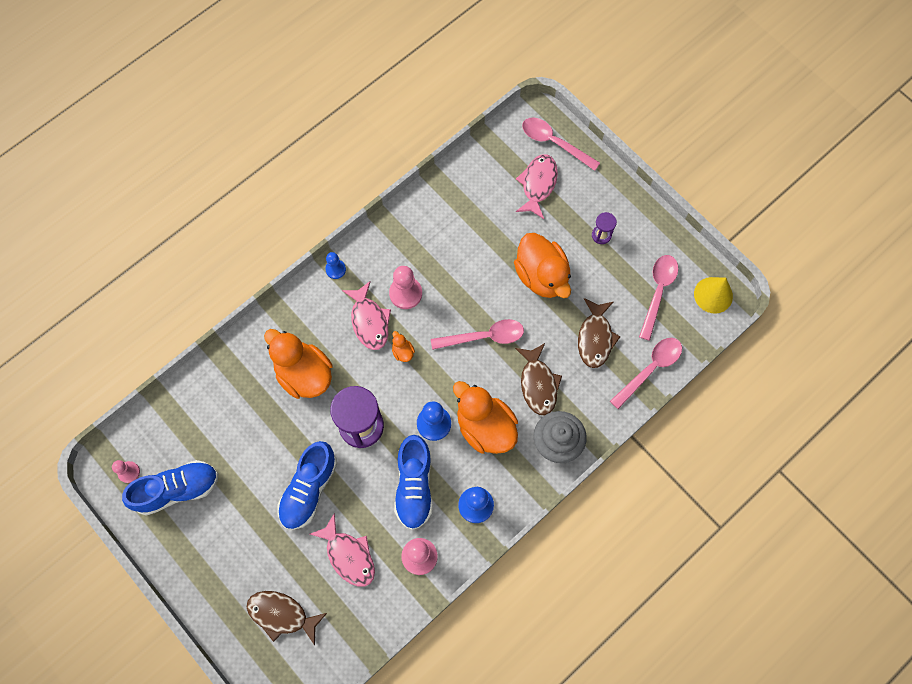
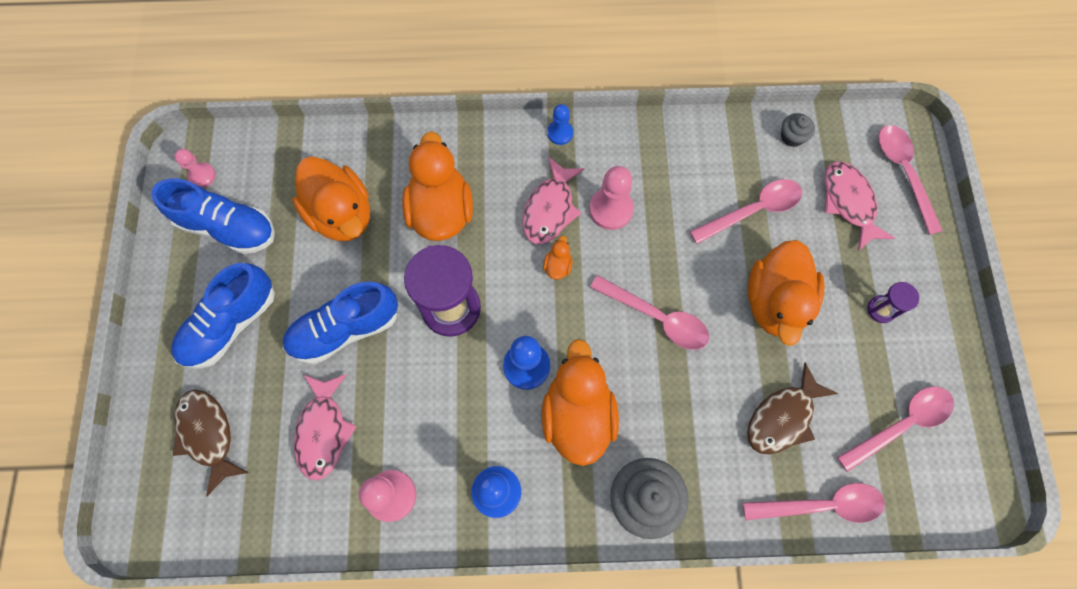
camera: 40 degrees right, 0 degrees up
(243, 424) = (341, 214): none -> orange duck
(414, 486) = (450, 415): blue shoe -> blue shoe (231, 324)
(475, 167) = (792, 137): none -> grey cupcake
(488, 230) = (753, 210): none -> pink spoon
(538, 184) = (849, 203): pink fish -> pink fish turned 75 degrees counterclockwise
(538, 384) = (675, 415): brown fish -> none
(713, 295) = (969, 481): yellow cone -> none

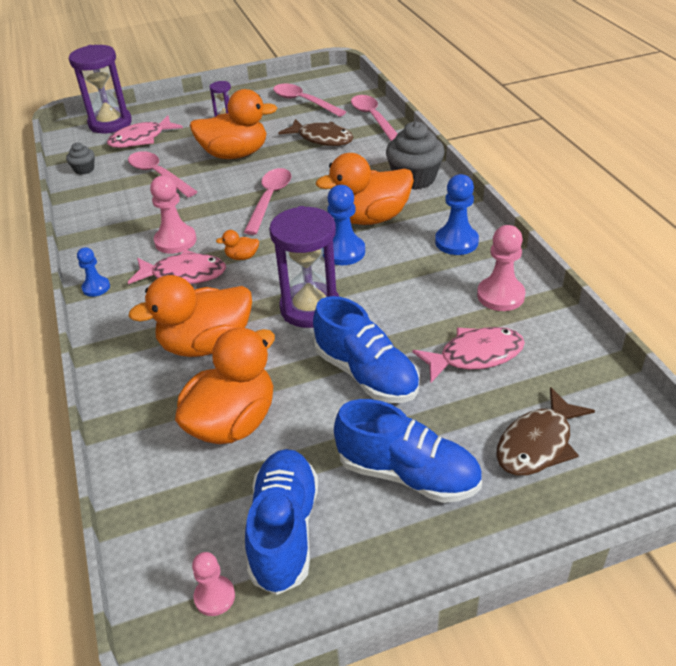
camera: 105 degrees left, 30 degrees down
(903, 172) = (110, 123): pink spoon -> purple hourglass

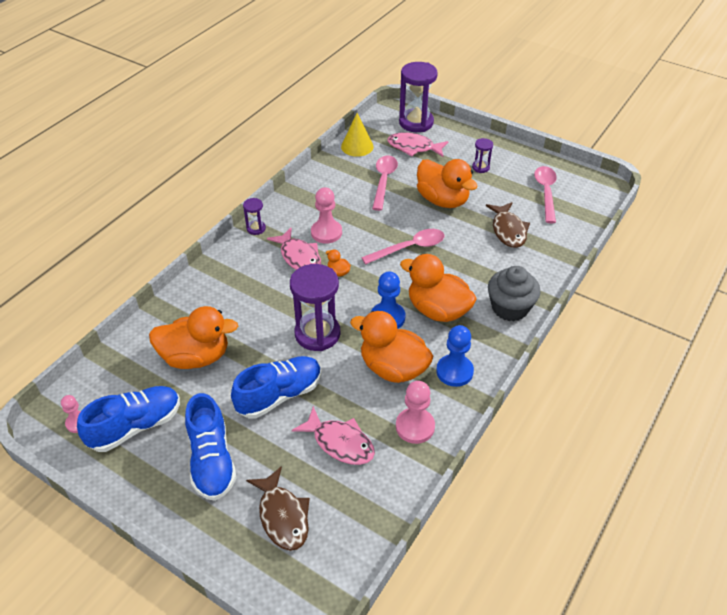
camera: 50 degrees right, 5 degrees up
(84, 169) = (357, 146): grey cupcake -> yellow cone
(96, 287) = (256, 228): blue pawn -> purple hourglass
(206, 344) = (247, 306): orange duck -> orange duck (393, 368)
(366, 374) = (279, 395): blue shoe -> blue shoe turned 135 degrees counterclockwise
(373, 118) = (566, 241): pink spoon -> none
(538, 443) = (282, 516): brown fish -> brown fish turned 120 degrees counterclockwise

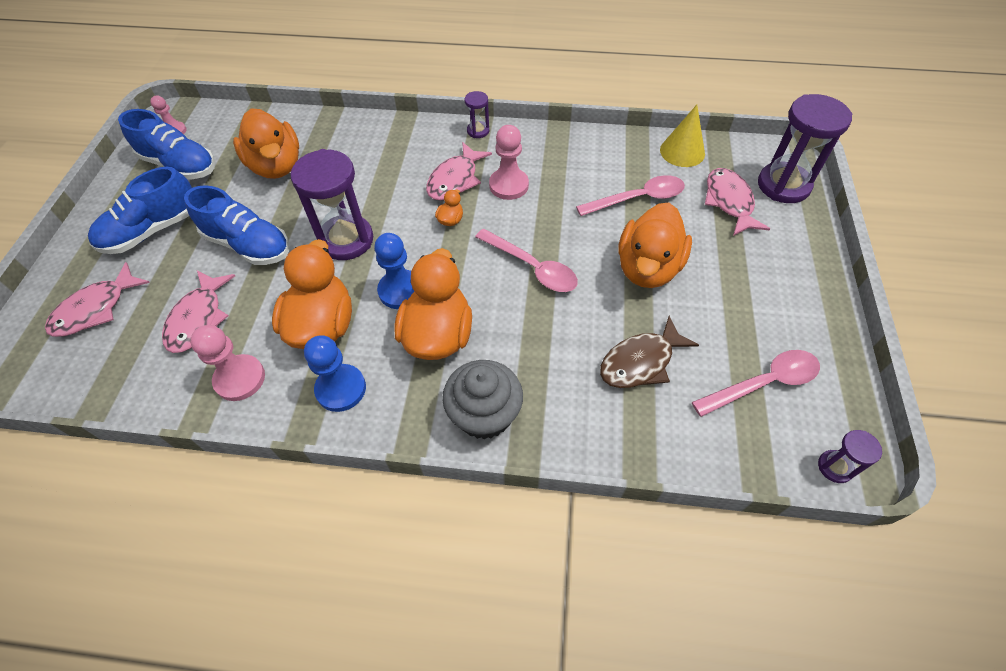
camera: 65 degrees right, 10 degrees up
(282, 516) = (96, 309): brown fish -> pink fish
(480, 167) = (751, 285): purple hourglass -> purple hourglass (835, 467)

